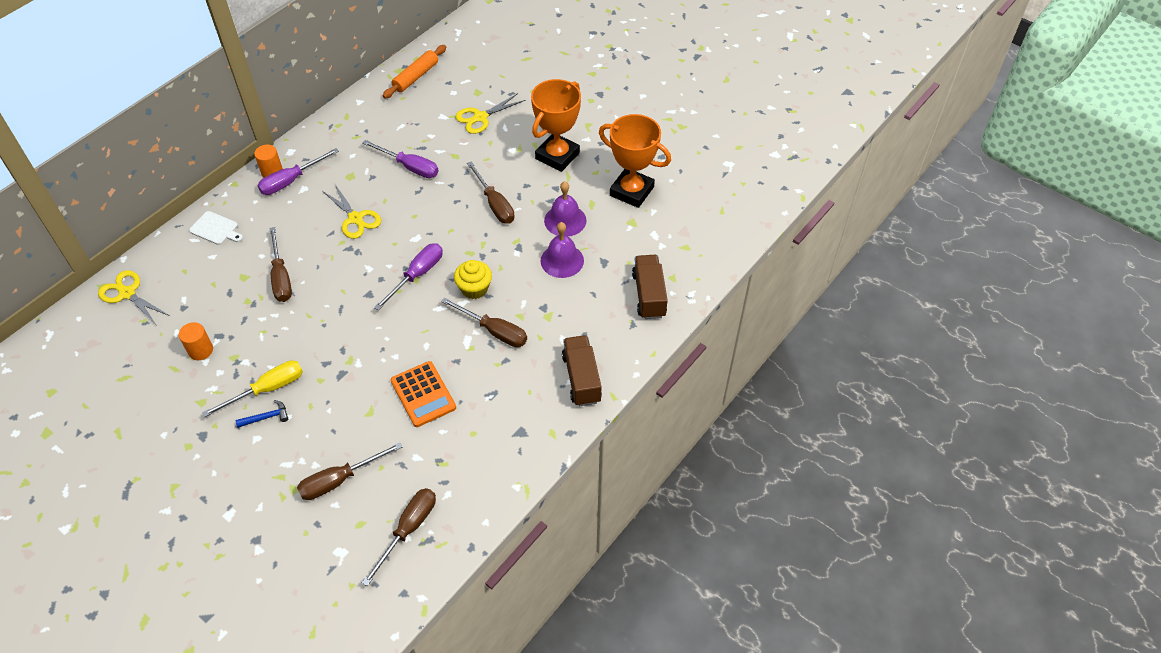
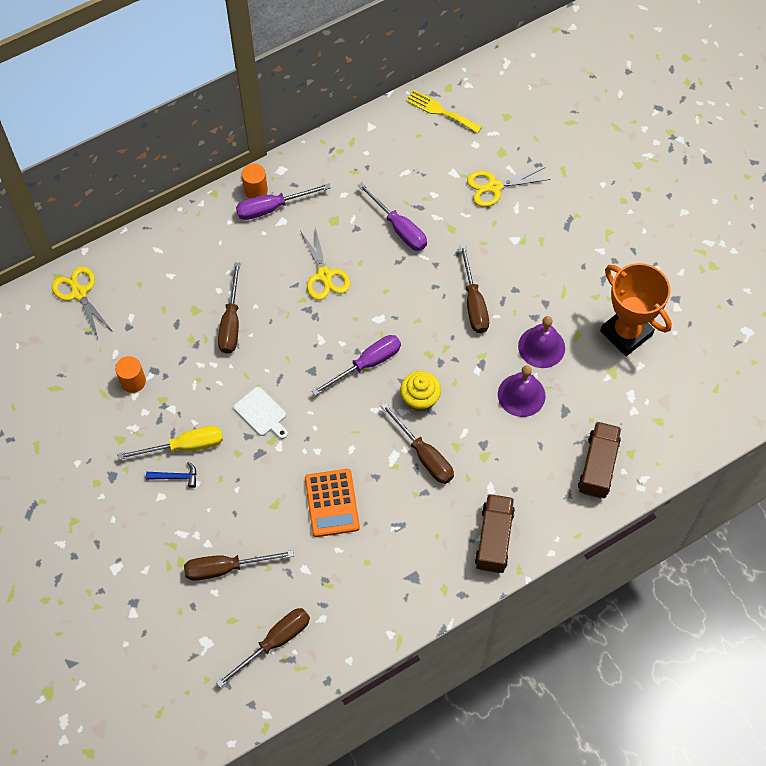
camera: 20 degrees right, 10 degrees up
(216, 229) = (182, 244): white cutting board -> white cutting board (261, 413)
(416, 77) = (441, 111): orange rolling pin -> yellow fork
(557, 156) = (561, 262): orange trophy -> none

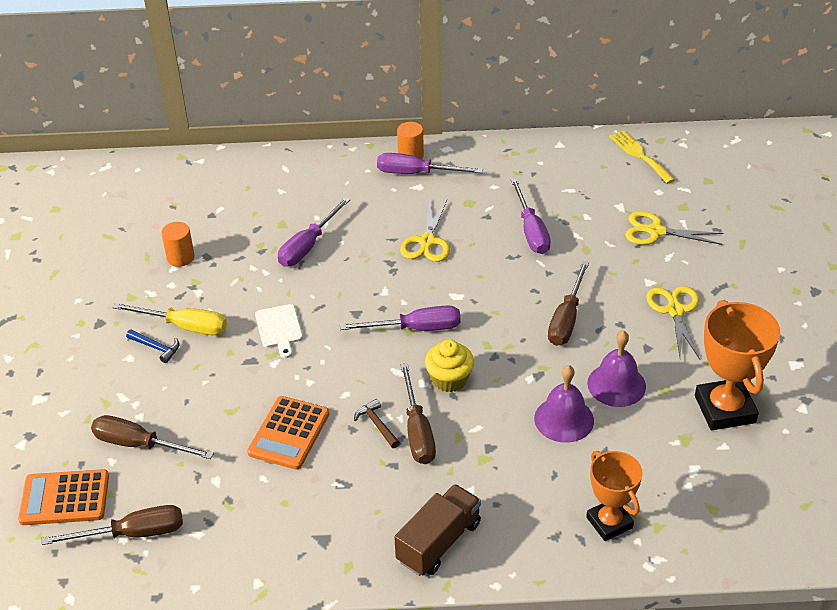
camera: 30 degrees right, 20 degrees down
(79, 293) = (189, 175): yellow scissors -> yellow scissors (675, 311)
(202, 640) = (64, 498): none -> orange calculator
(231, 322) = (308, 246): brown screwdriver -> purple screwdriver
(392, 464) = (377, 424): none -> brown hammer
(598, 466) = (609, 522): brown truck -> orange trophy

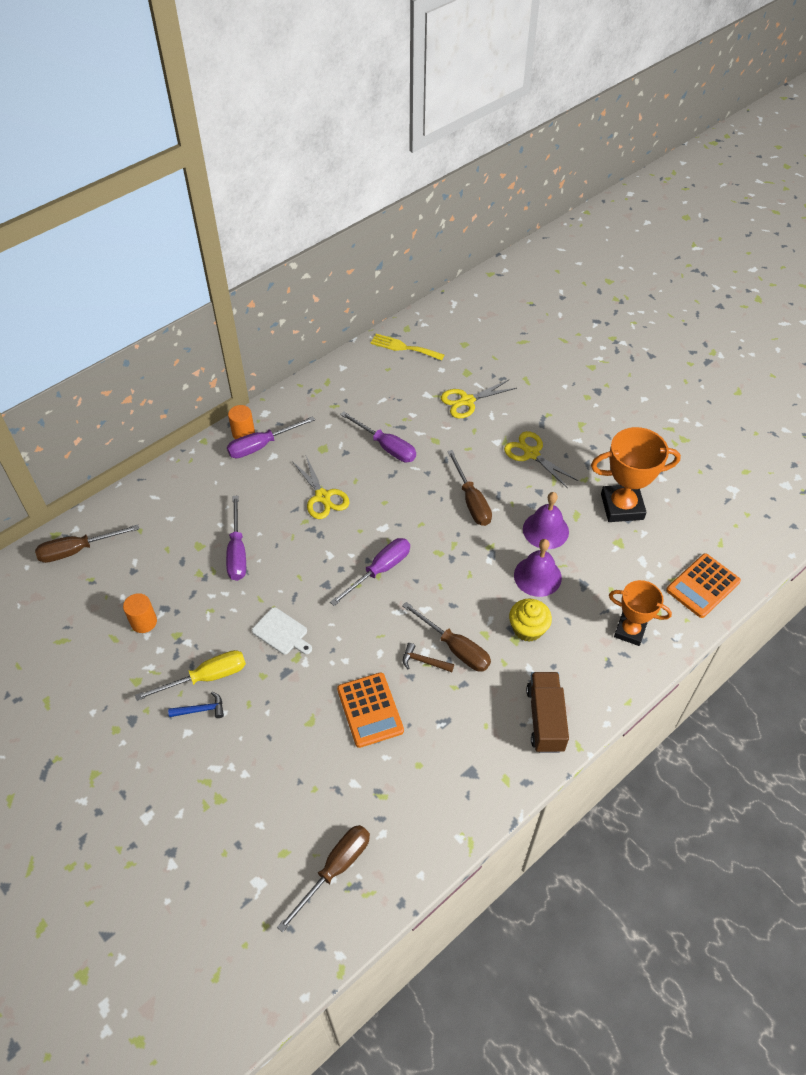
camera: 40 degrees left, 10 degrees up
(64, 498) = (254, 881): orange calculator -> orange calculator (703, 586)
(139, 444) = (268, 796): brown screwdriver -> brown screwdriver (77, 550)
(449, 379) = (439, 595): yellow cupcake -> yellow cupcake (528, 629)
(725, 409) = (622, 506): orange trophy -> orange trophy turned 45 degrees counterclockwise

